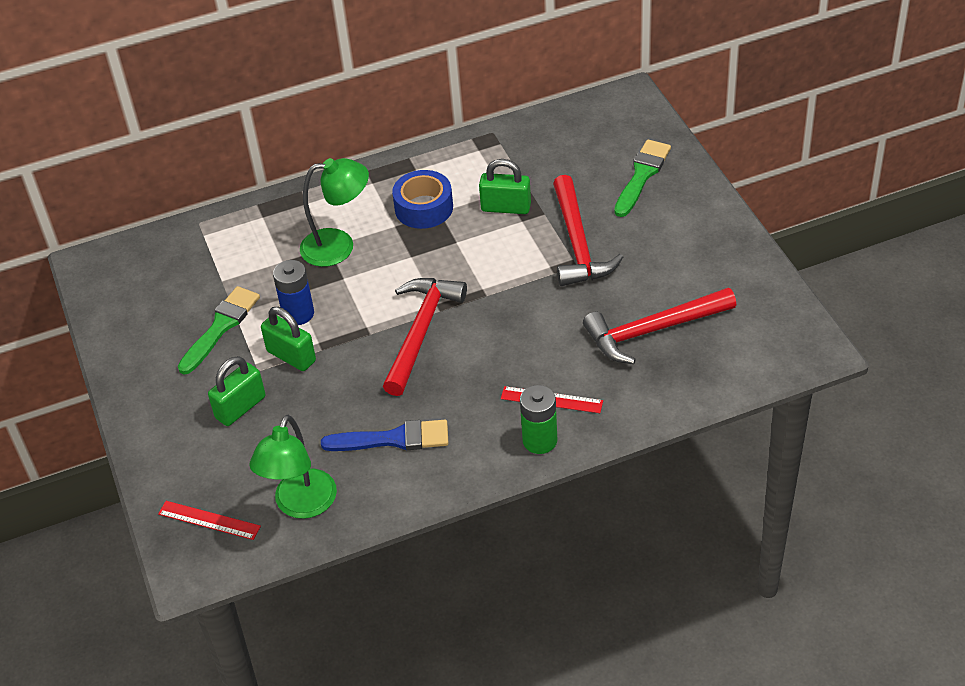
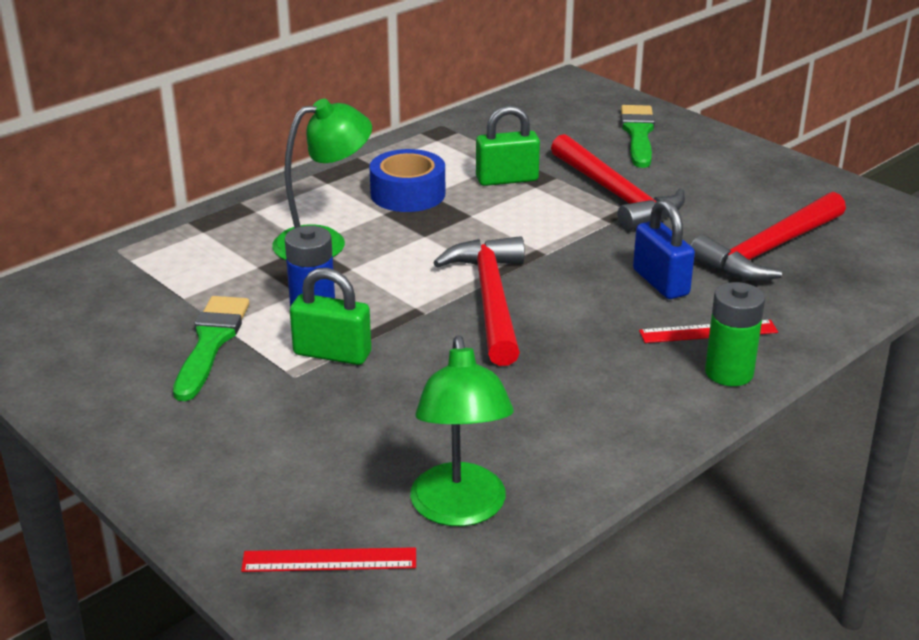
camera: 25 degrees left, 15 degrees down
(240, 407) = (294, 420): green padlock -> none
(393, 439) = (537, 410): blue brush -> none
(550, 344) = (660, 282): none -> blue padlock

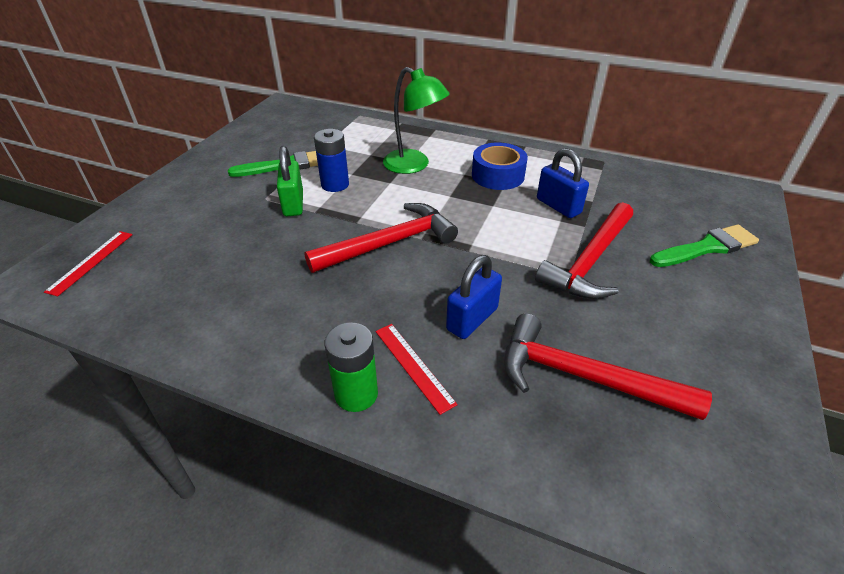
camera: 65 degrees right, 10 degrees up
(329, 560) = (91, 262): red ruler -> red ruler turned 45 degrees clockwise
(460, 510) = (142, 296): green lamp -> none
(507, 179) = (558, 206): green padlock -> blue padlock

